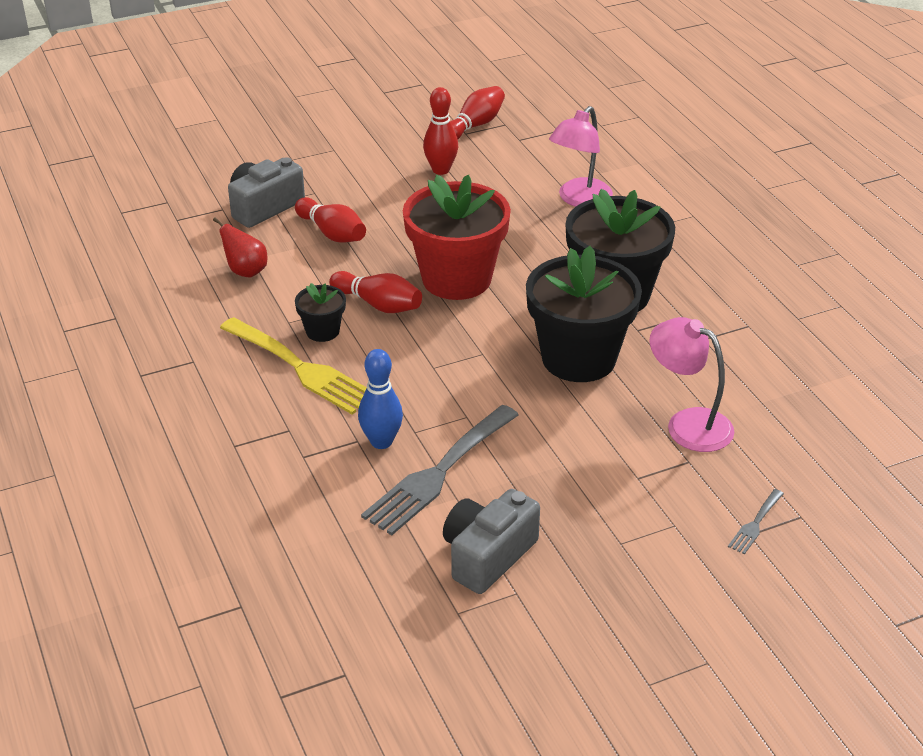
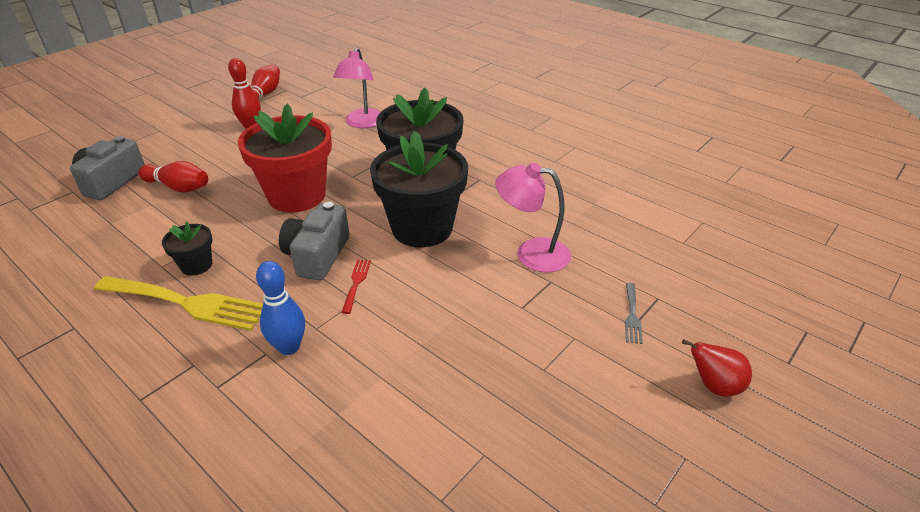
camera: 25 degrees left, 0 degrees up
(245, 271) = (107, 235): red pear -> red pear (714, 386)
(378, 304) = (239, 231): red bowling pin -> none
(438, 473) = (354, 360): grey fork -> none
(476, 398) = (356, 283): none -> red fork
(487, 555) = (438, 425): grey camera -> grey camera (317, 255)

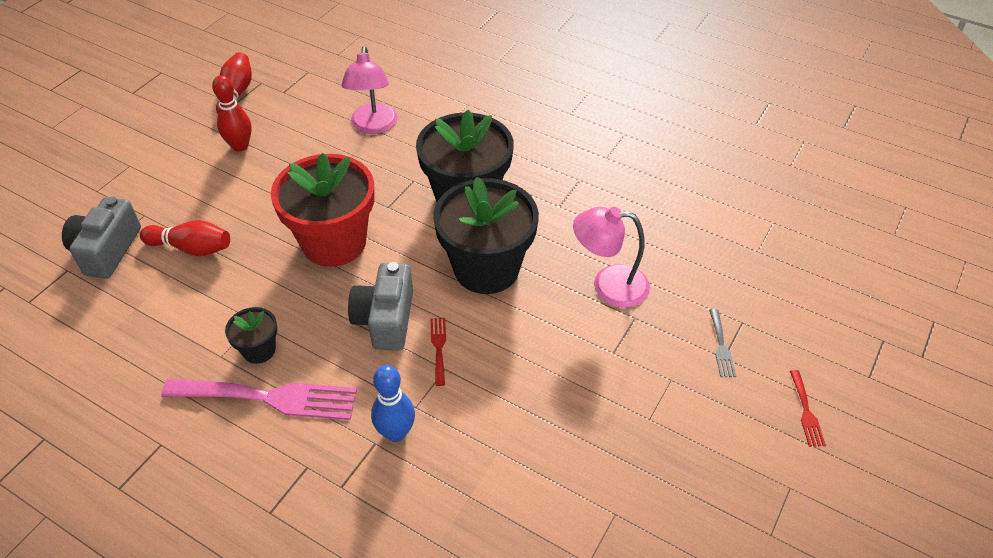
camera: 10 degrees left, 10 degrees up
(187, 303) = (269, 397): yellow fork -> pink fork
(714, 386) = (806, 412): red pear -> red fork

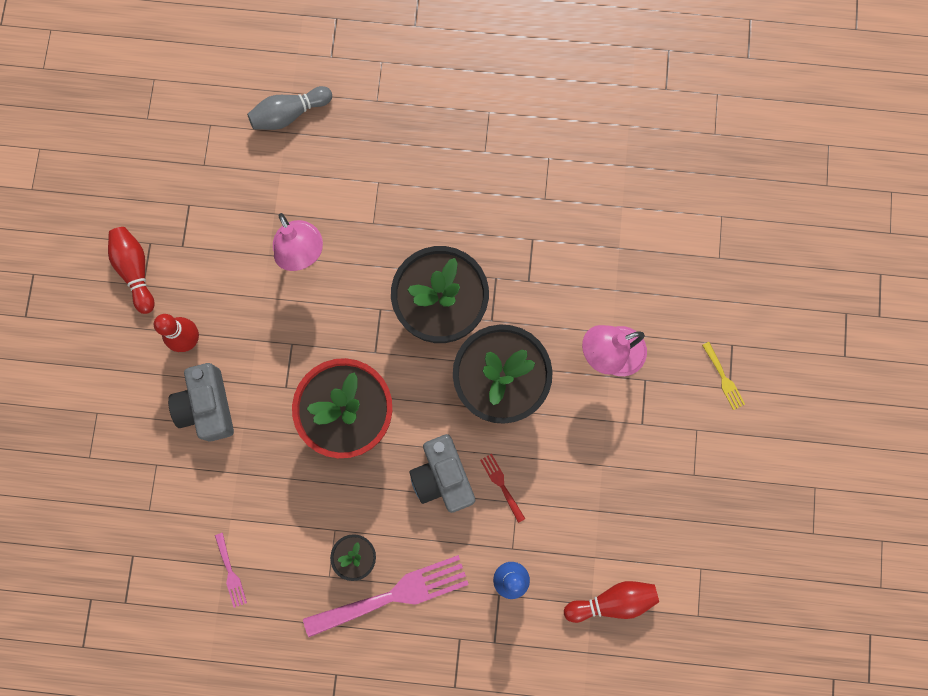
camera: 25 degrees left, 30 degrees up
(107, 250) = (152, 519): grey camera -> grey camera (207, 406)
(136, 316) = (230, 573): none -> pink fork
(192, 248) = (227, 481): red bowling pin -> red bowling pin (612, 601)
(424, 47) = (289, 114): none -> grey bowling pin
(721, 346) = (723, 378): grey fork -> yellow fork
(806, 412) = (807, 413): red fork -> none

